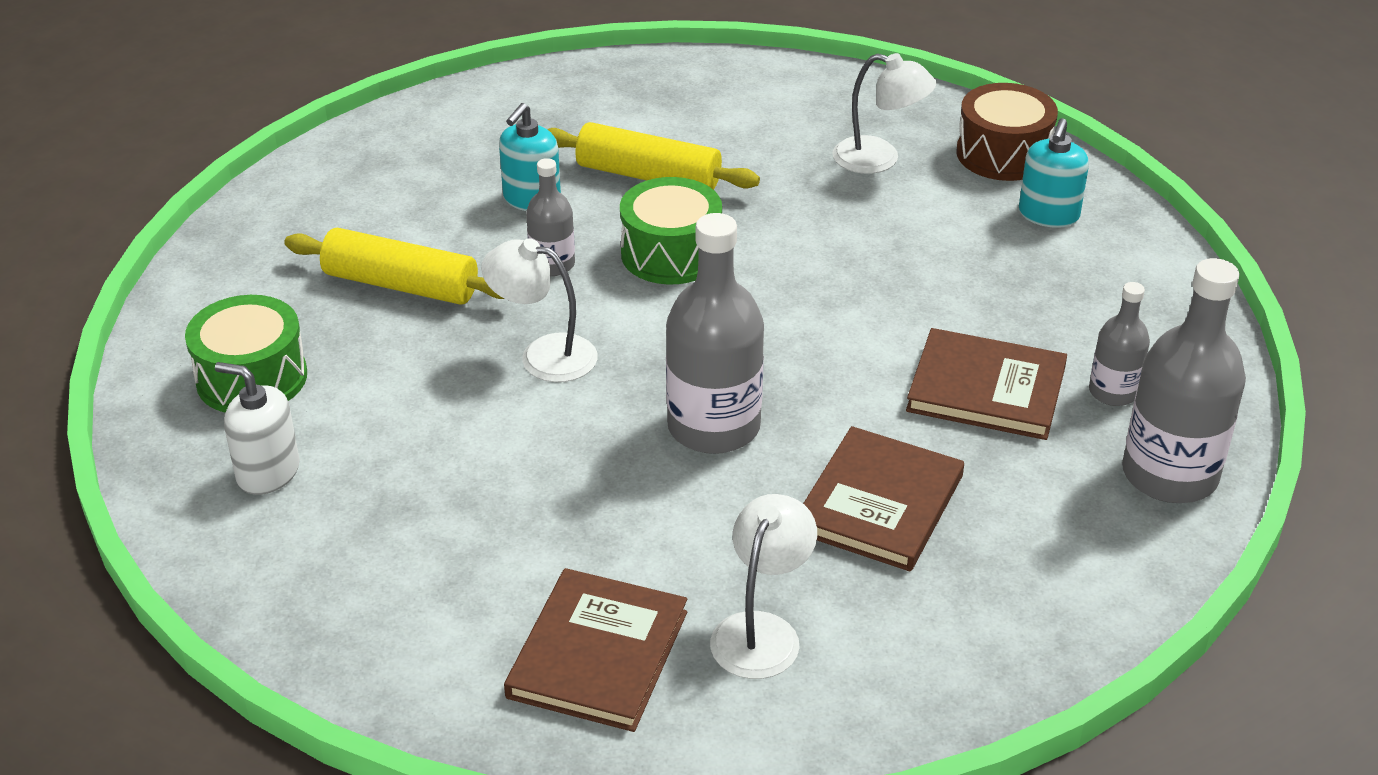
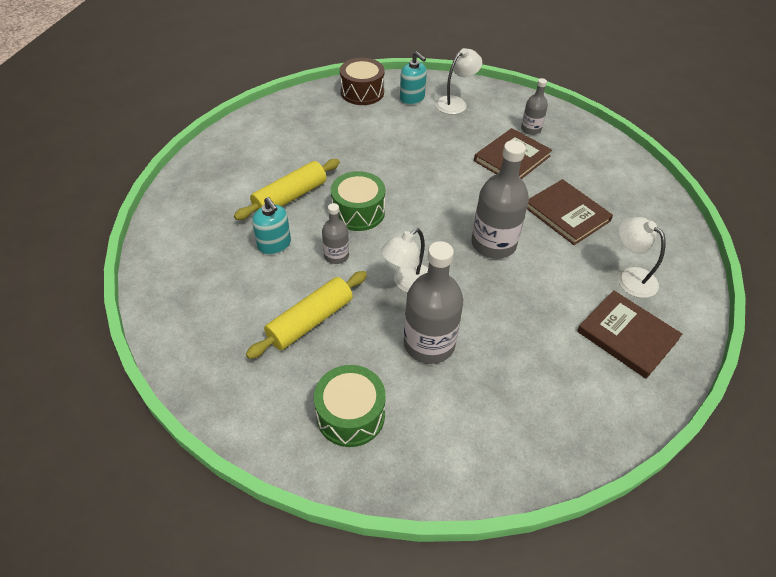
camera: 65 degrees left, 10 degrees up
(268, 472) = (439, 430): white soap dispenser -> none
(879, 159) = (337, 124): white lamp -> white lamp (456, 103)
(1169, 475) = (583, 136): grey bottle -> grey bottle (429, 344)

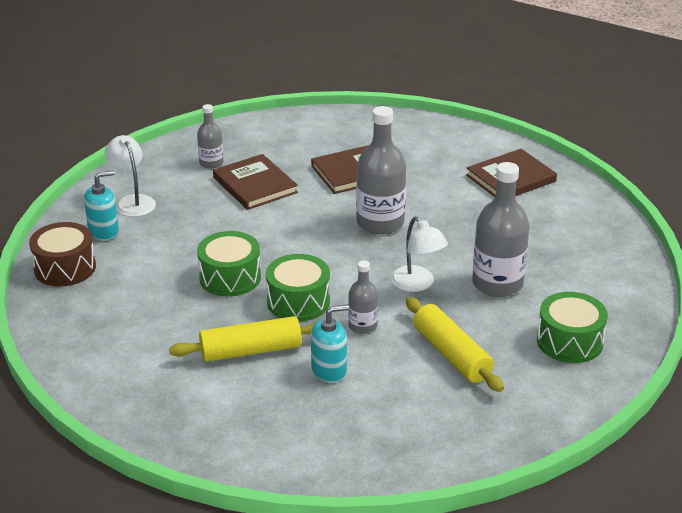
camera: 75 degrees left, 15 degrees down
(290, 197) = (251, 350): yellow rolling pin -> yellow rolling pin turned 75 degrees counterclockwise
(378, 169) = (230, 277): none -> green drum
(630, 277) = (446, 160): white lamp -> none

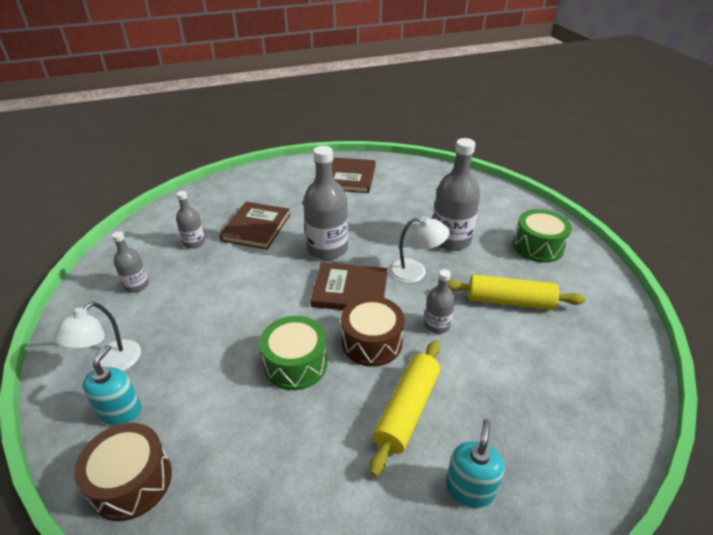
camera: 50 degrees left, 5 degrees up
(132, 201) = (110, 363): white lamp -> white lamp turned 75 degrees counterclockwise
(255, 185) = (200, 279): brown book -> brown book (350, 290)
(291, 156) = (194, 242): none -> grey bottle
(298, 301) = (371, 342): green drum -> brown drum
(329, 370) = (475, 375): turquoise soap dispenser -> turquoise soap dispenser (469, 489)

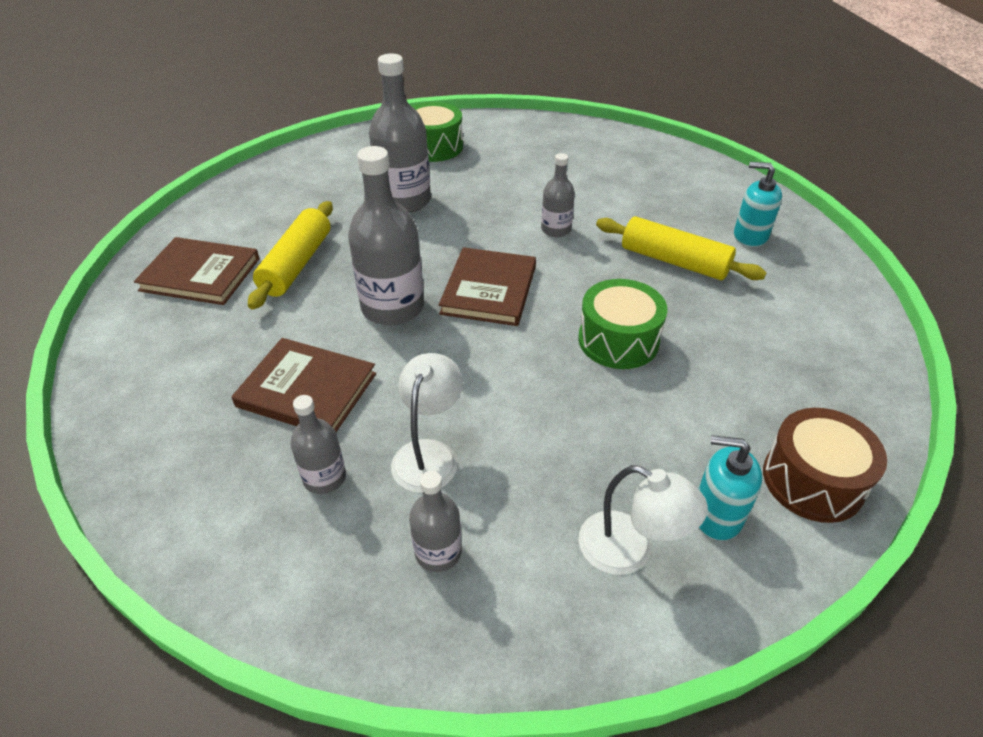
camera: 85 degrees left, 5 degrees up
(371, 342) = (582, 278): brown drum -> none
(415, 272) = (462, 234): white lamp -> white lamp (429, 454)
(509, 301) = (522, 179): yellow rolling pin -> yellow rolling pin (297, 264)

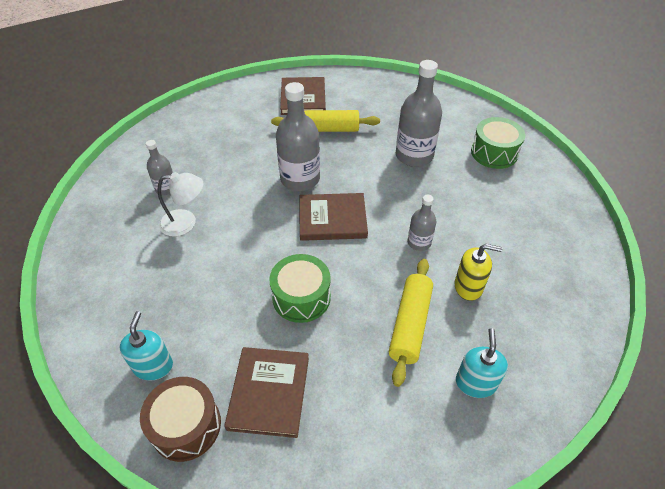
camera: 75 degrees right, 5 degrees up
(307, 390) = (224, 164): brown book -> brown book (269, 392)
(438, 552) = (123, 241): grey bottle -> none
(630, 211) = (468, 287): none -> yellow soap dispenser
(630, 550) = (126, 323): white lamp -> none

